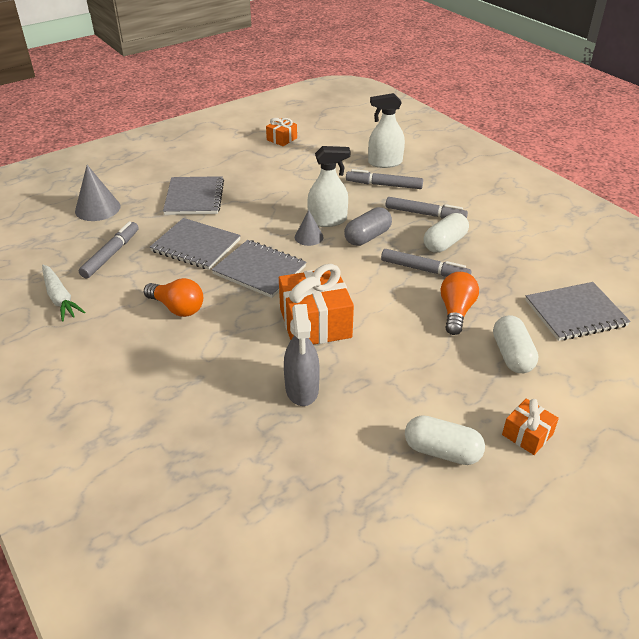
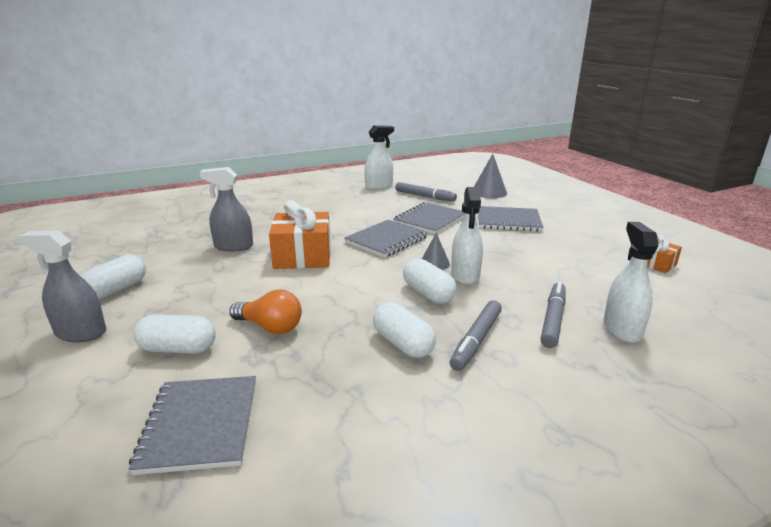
camera: 100 degrees right, 15 degrees down
(60, 298) = (379, 186): white carrot -> white spray bottle
(177, 308) = (351, 214): orange light bulb -> none
(367, 237) = (428, 294): grey capsule -> white capsule
(424, 270) = (353, 319): grey marker -> none
(527, 434) = (80, 333): orange gift -> grey spray bottle

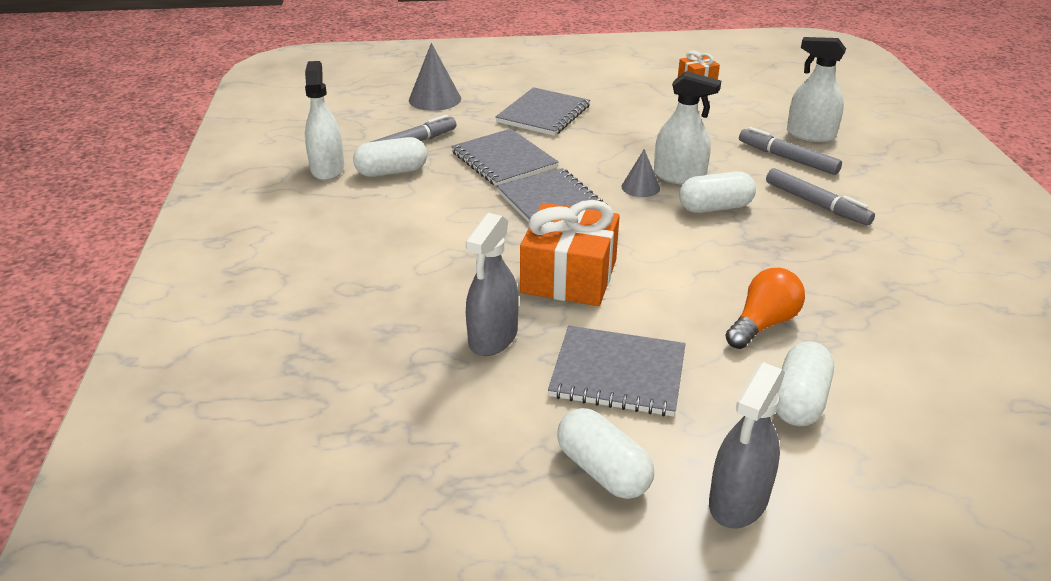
camera: 70 degrees left, 10 degrees up
(200, 425) = (945, 385): grey notebook -> grey notebook (618, 374)
(403, 344) = (815, 243): white capsule -> white capsule (392, 172)

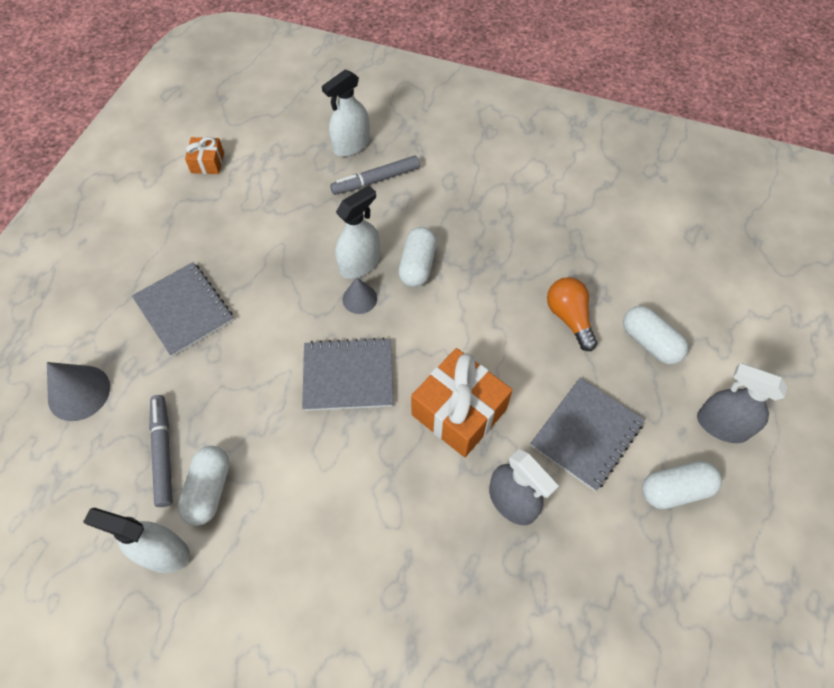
camera: 65 degrees left, 25 degrees up
(503, 160) = (250, 381): grey notebook -> none
(738, 500) = (722, 425): grey spray bottle -> grey spray bottle turned 150 degrees clockwise
(816, 204) = (447, 202): grey marker -> none

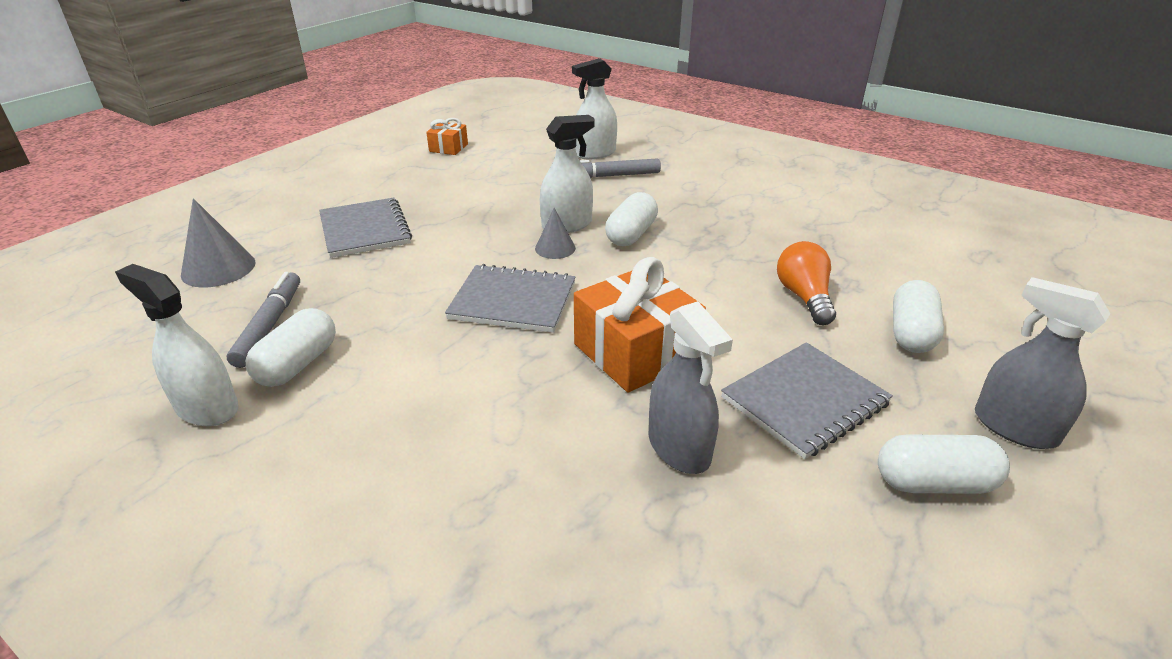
camera: 15 degrees right, 25 degrees down
(650, 342) = (911, 333): white capsule -> white capsule turned 45 degrees clockwise

